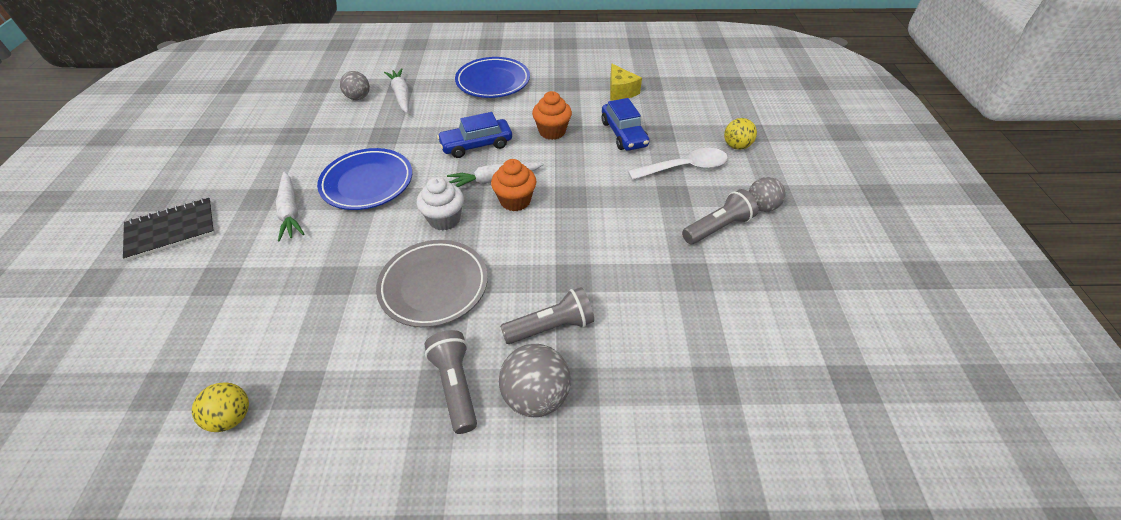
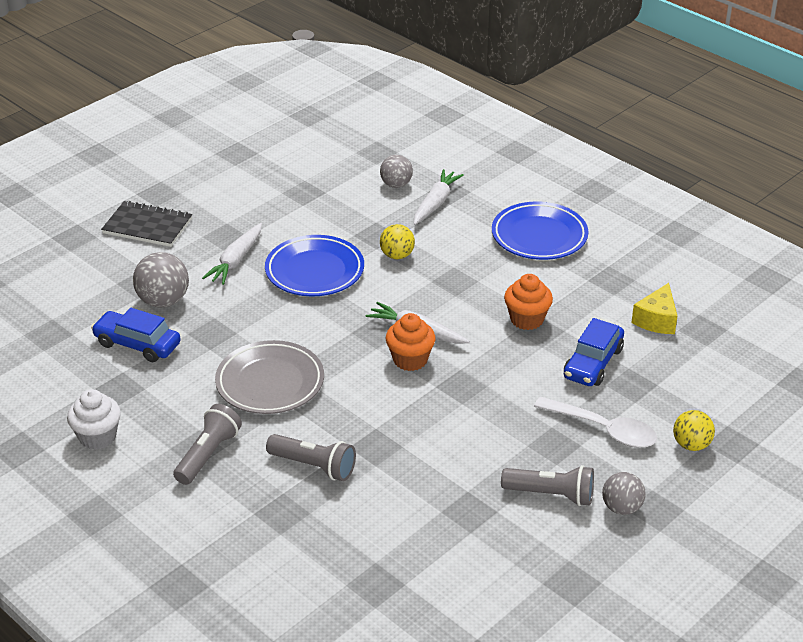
camera: 45 degrees right, 10 degrees down
(232, 417) = (70, 378): yellow ball -> yellow ball (397, 255)
(444, 219) = (337, 338): white cupcake -> white cupcake (97, 437)
(476, 145) = (441, 291): blue car -> blue car (137, 344)
(536, 396) = (248, 498): grey ball -> grey ball (163, 301)

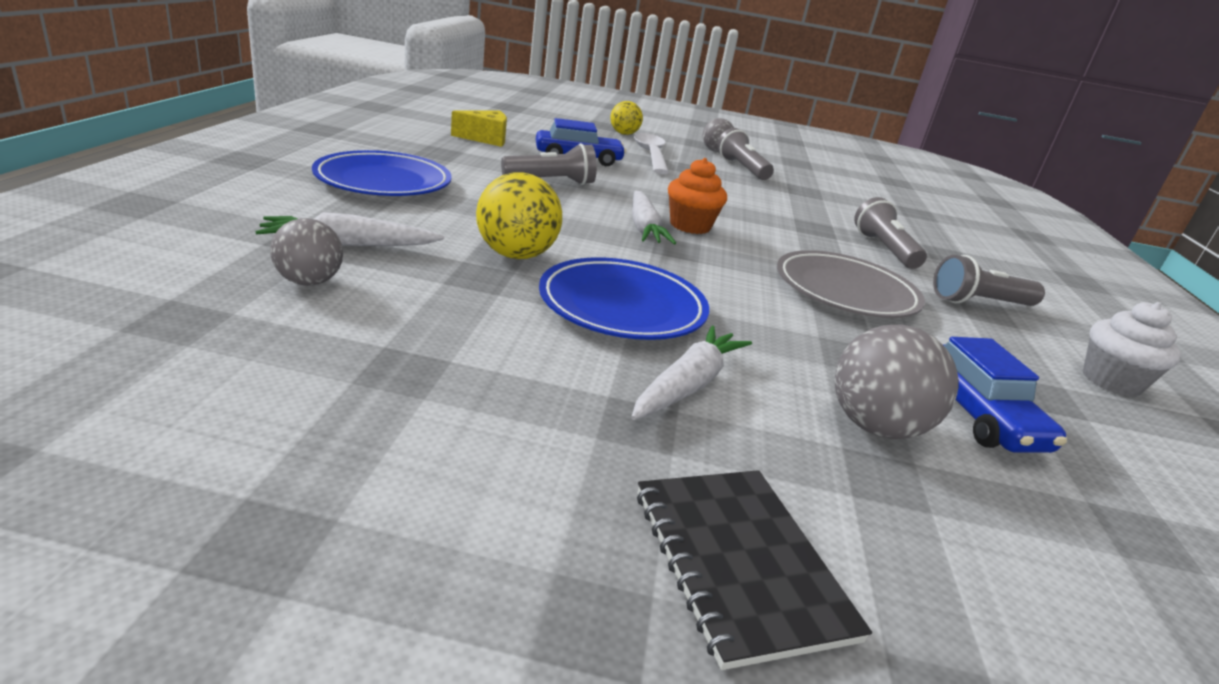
camera: 130 degrees left, 10 degrees down
(236, 260) = (687, 385): white carrot -> white carrot turned 45 degrees counterclockwise
(397, 255) = (516, 255): yellow ball -> yellow ball, size x1.51
(527, 319) = (551, 182): orange cupcake -> grey flashlight

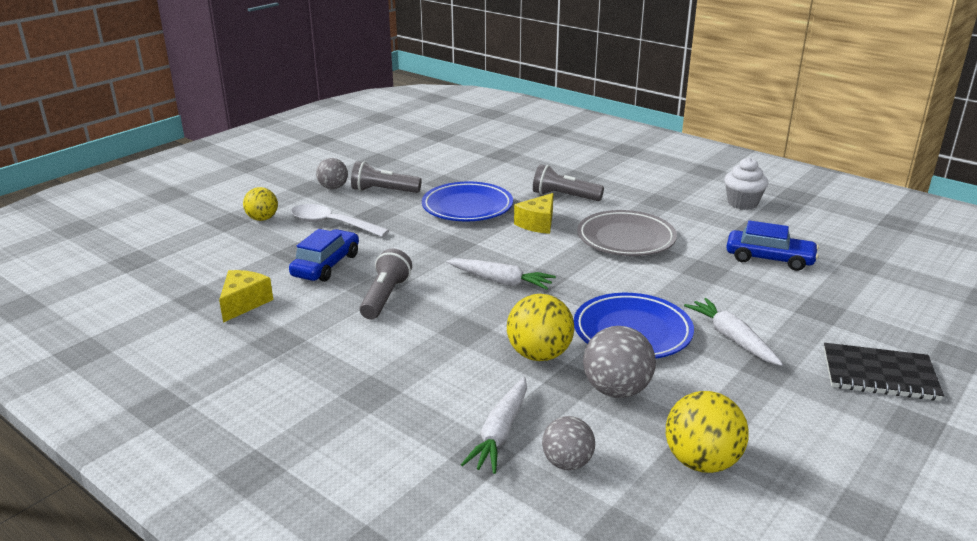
camera: 55 degrees left, 0 degrees up
(349, 370) = (701, 462): none -> yellow ball
(383, 182) = (354, 390): blue plate -> blue plate (467, 207)
(690, 226) = (503, 260): orange cupcake -> none
(796, 238) = (538, 223): none -> yellow cheese
(875, 427) = (778, 294): grey ball -> grey ball (616, 390)
(979, 302) = (648, 198): grey flashlight -> none

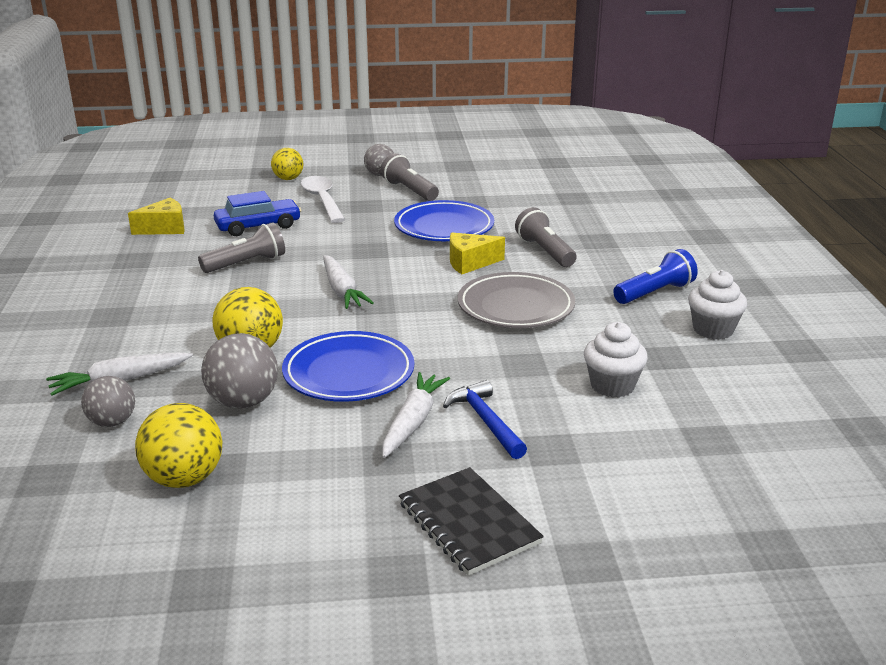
camera: 45 degrees right, 0 degrees up
(673, 195) = (655, 293): none -> blue flashlight
(762, 314) = (485, 421): none -> blue hammer
(769, 259) = (612, 386): blue car -> white cupcake

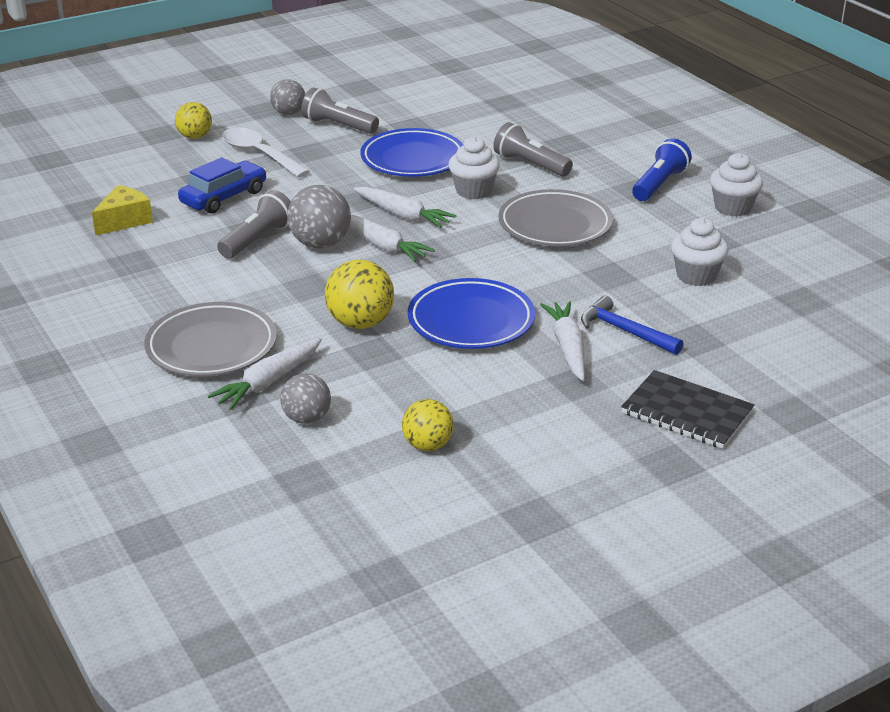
camera: 25 degrees left, 5 degrees up
(111, 340) = (212, 346): none -> grey plate
(184, 479) = (427, 445): yellow ball -> yellow ball, size x0.66
(243, 402) = (405, 369): grey ball -> grey ball (320, 244)
(386, 269) = (402, 215): none -> white carrot
(470, 263) = (473, 191): yellow cheese -> white cupcake

